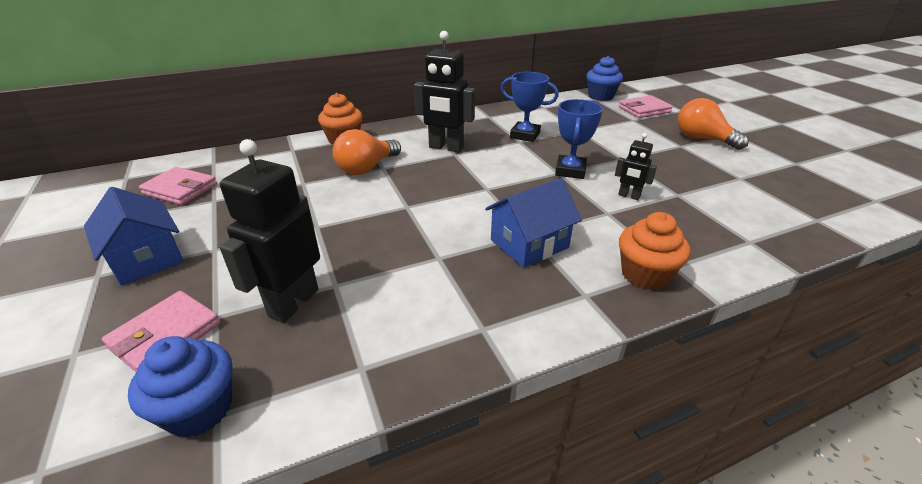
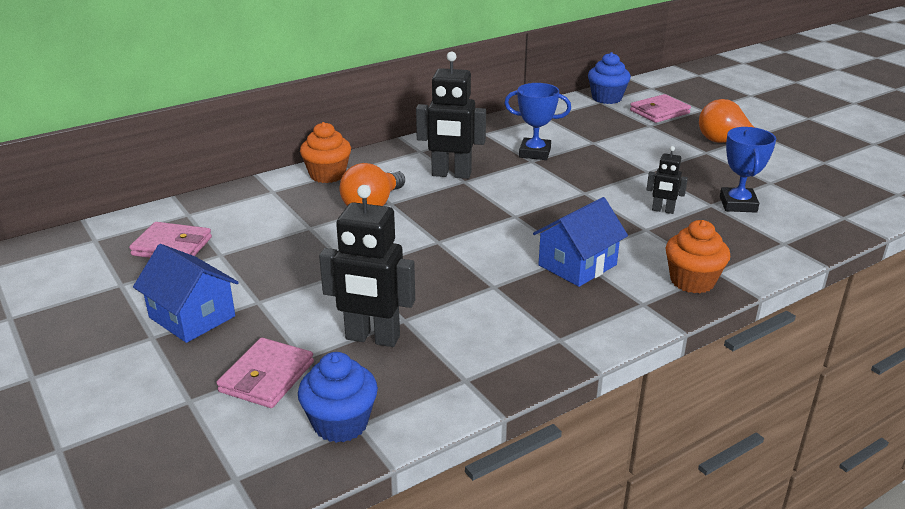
camera: 10 degrees left, 5 degrees down
(293, 302) = (372, 338): black robot -> black robot turned 90 degrees counterclockwise
(570, 171) = (596, 189): blue trophy -> blue trophy (738, 204)

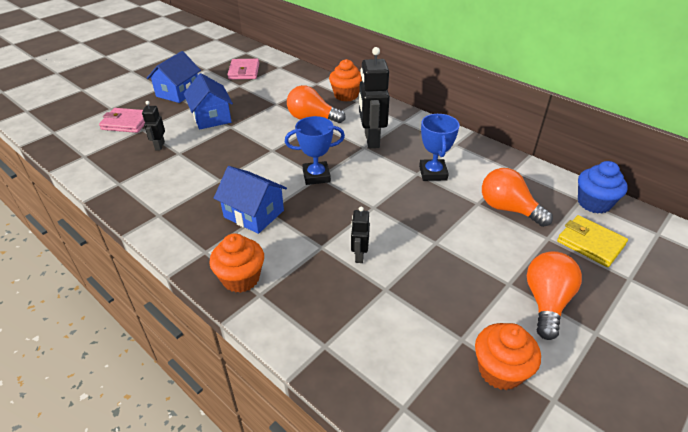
camera: 75 degrees right, 10 degrees up
(312, 285) = (211, 117): none -> blue house
(340, 423) = (86, 150): blue cupcake -> none
(372, 338) = (159, 146): black robot -> black robot, size x0.52
(605, 131) = (508, 209): none -> orange light bulb
(659, 112) = (590, 243): pink wallet -> yellow wallet
(738, 204) = (394, 310): blue trophy -> blue trophy (316, 176)
(800, 174) = (500, 370): none -> orange cupcake

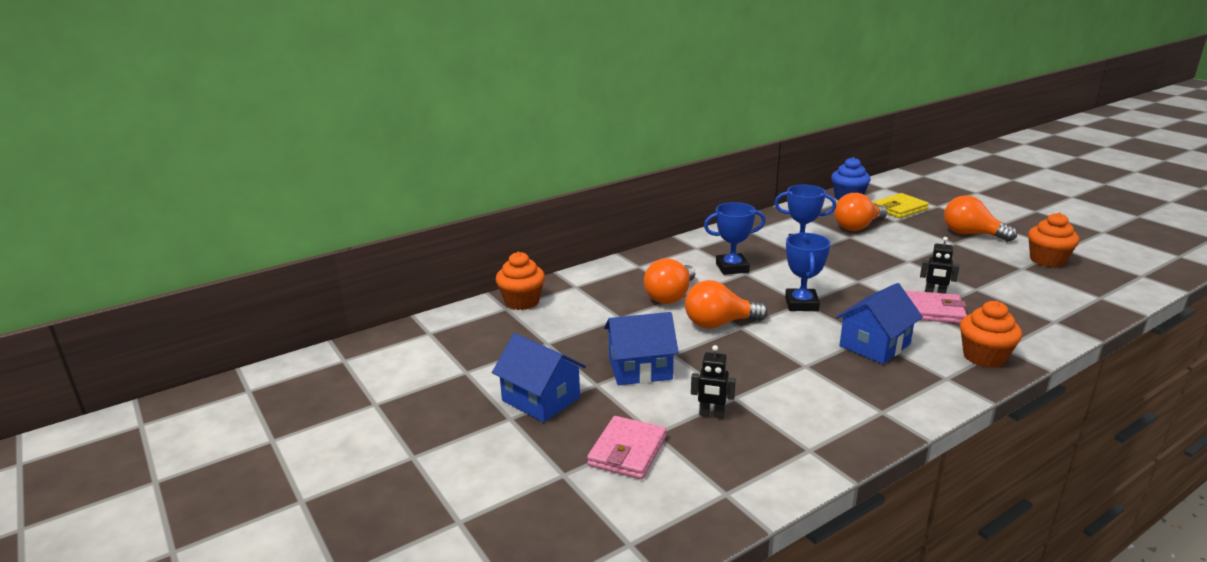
camera: 75 degrees left, 15 degrees down
(244, 71) = (501, 337): pink wallet -> pink wallet (932, 311)
(275, 141) = (719, 324): none -> orange light bulb
(346, 95) = (620, 271): orange cupcake -> orange cupcake (522, 302)
(371, 140) = (732, 268): black robot -> blue trophy

